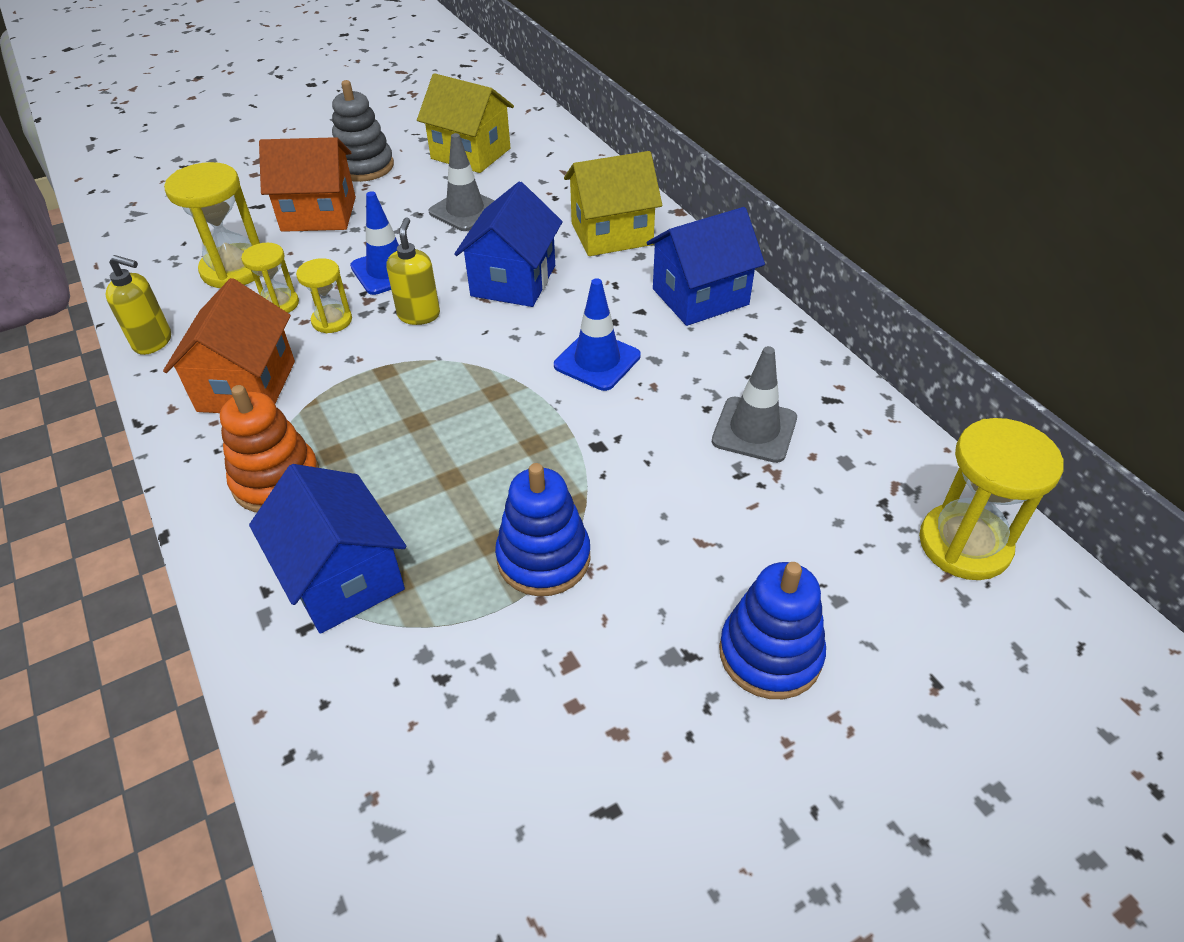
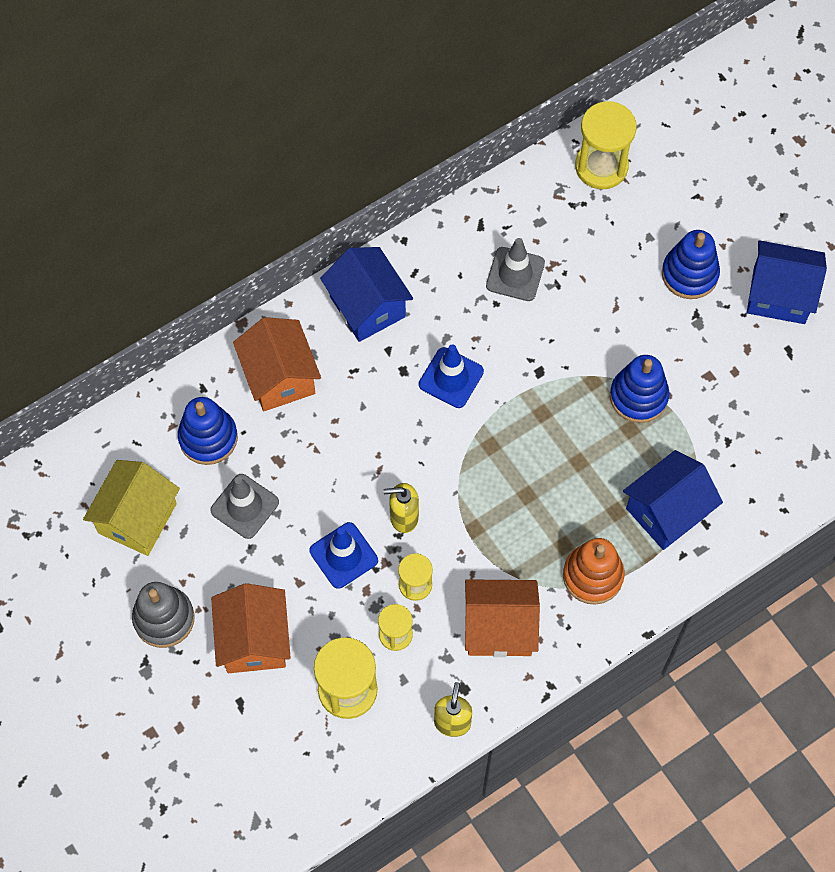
camera: 95 degrees left, 20 degrees up
(513, 281) = (353, 450): blue house -> blue house (779, 295)
(547, 191) = (208, 438): none -> blue stacking toy
(612, 234) = (279, 377): yellow house -> orange house

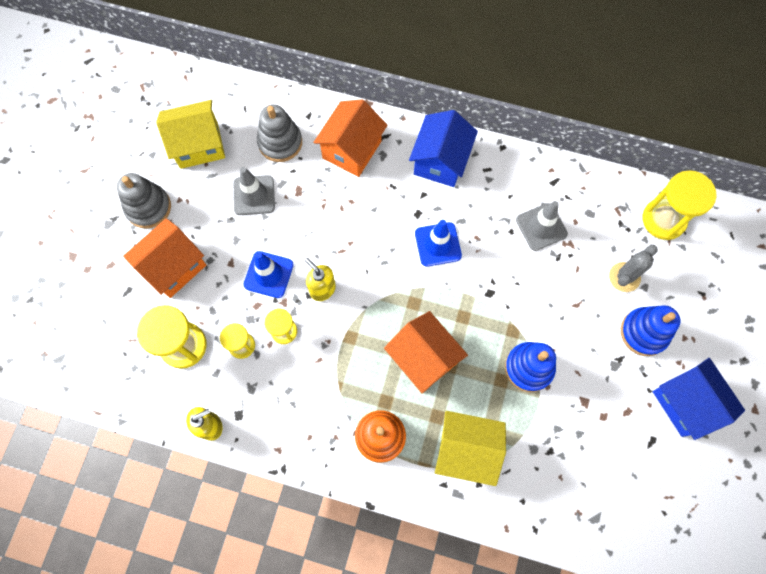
camera: 50 degrees right, 5 degrees up
(208, 438) = (280, 142): blue stacking toy -> grey stacking toy
(499, 627) = (296, 405): orange house -> orange house (423, 358)
(625, 246) = (624, 277): none -> grey cactus
(667, 511) = (466, 450): blue house -> yellow house

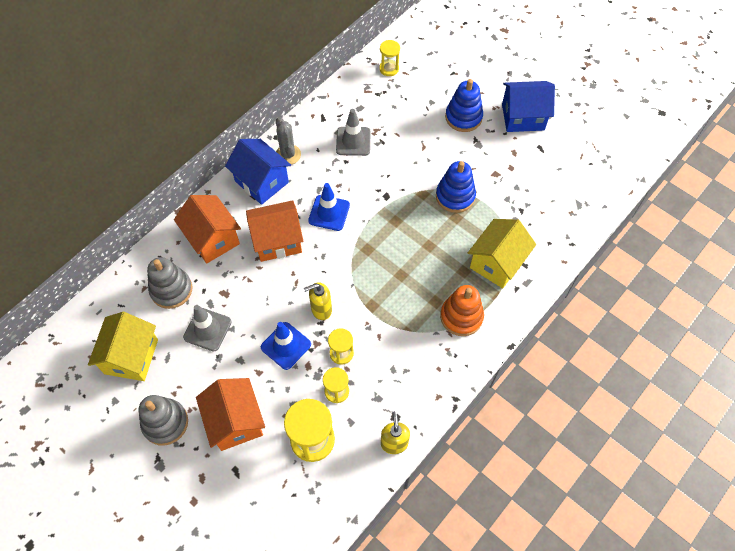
camera: 65 degrees left, 10 degrees down
(423, 358) = (414, 261): orange house -> orange house (277, 241)
(624, 277) = (418, 110): grey cactus -> grey cactus (288, 155)
(663, 220) = (389, 69): yellow hourglass -> yellow hourglass, size x0.57

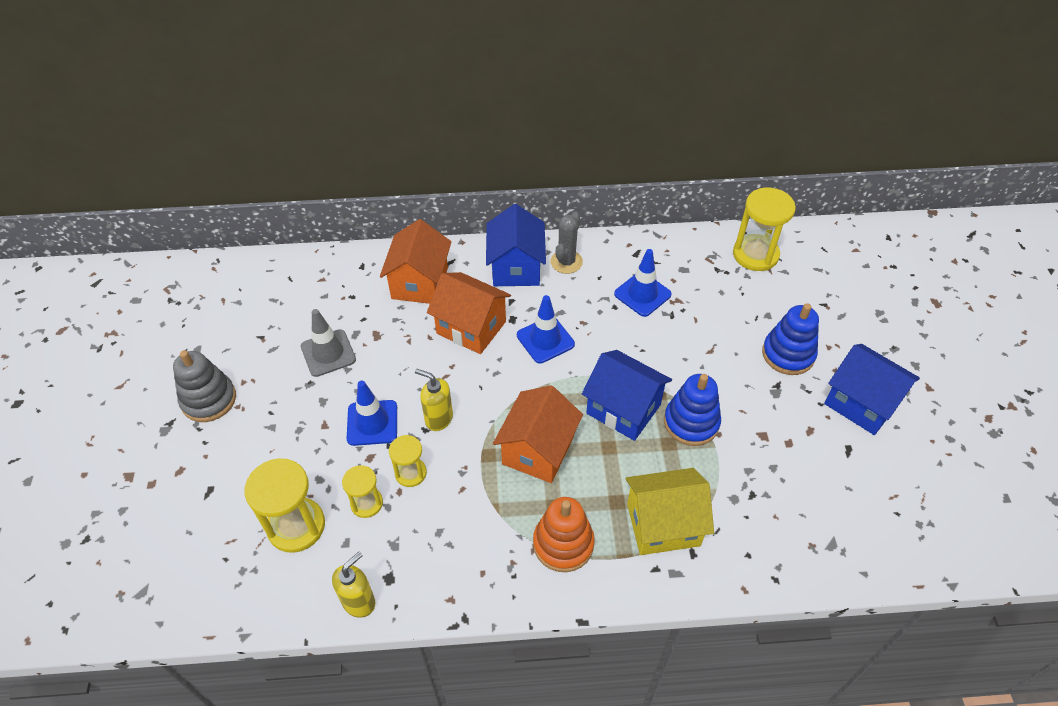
camera: 45 degrees right, 10 degrees down
(131, 356) = (249, 325): yellow house -> none
(171, 290) = (340, 297): grey stacking toy -> none
(235, 421) = (258, 449): orange house -> orange house (538, 450)
(353, 141) = (642, 294): grey traffic cone -> blue traffic cone
(389, 69) = (755, 254): yellow hourglass -> yellow hourglass, size x1.74
(414, 218) = (623, 409): none -> blue house

